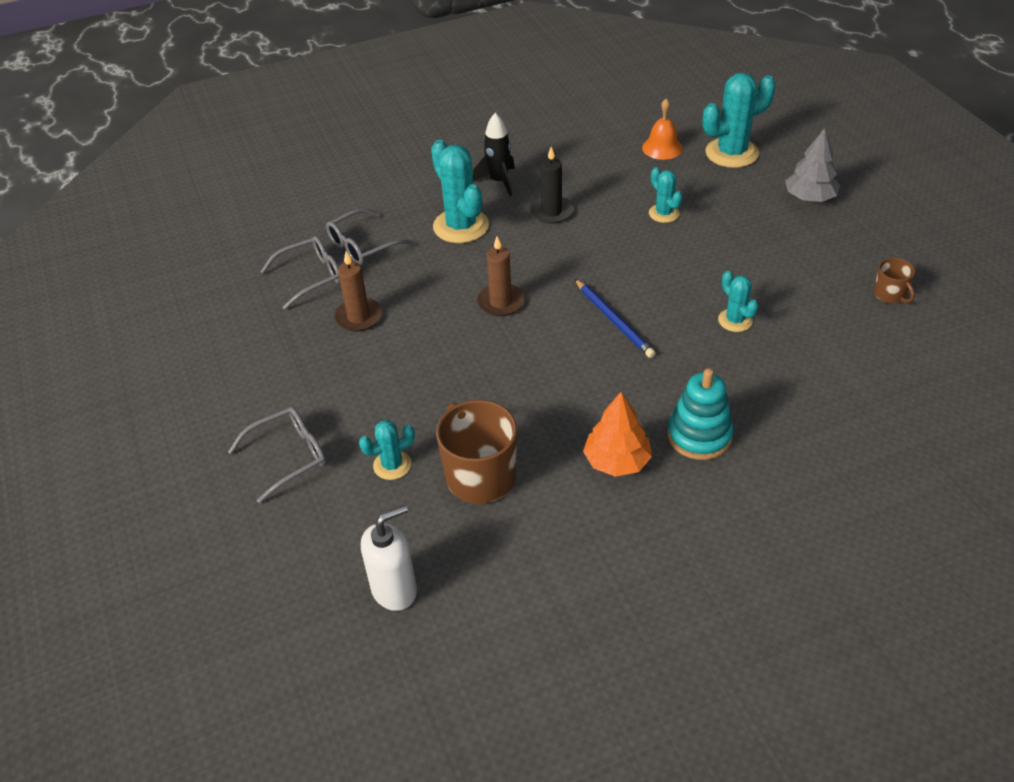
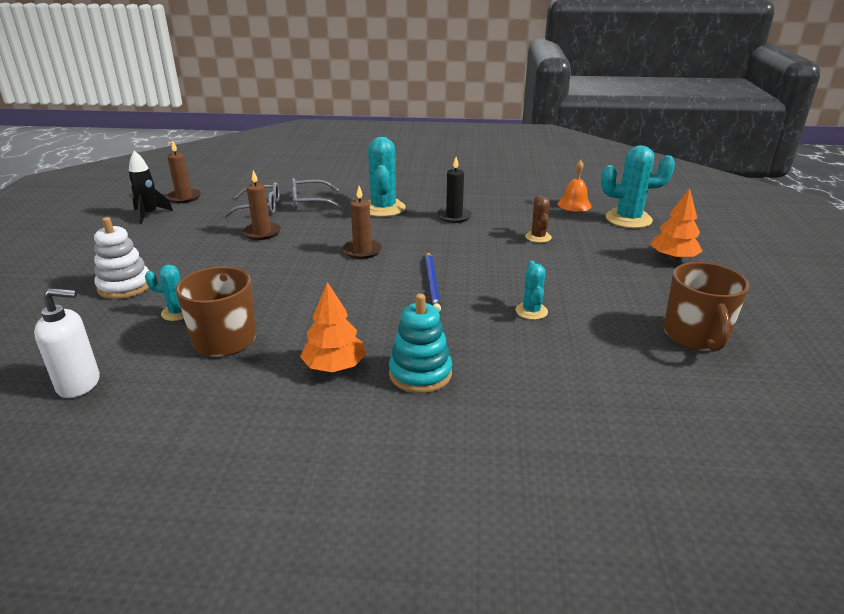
camera: 25 degrees right, 15 degrees down
(191, 294) = (184, 197): none -> brown candle
(289, 457) = (125, 286): grey glasses -> white stacking toy
(499, 181) = (435, 194): black rocket -> black rocket (149, 214)
(664, 213) = (538, 237): turquoise cactus -> brown cactus
(809, 197) = (673, 258): grey tree -> orange tree
(890, 295) = (695, 336): brown mug -> brown mug, size x1.95

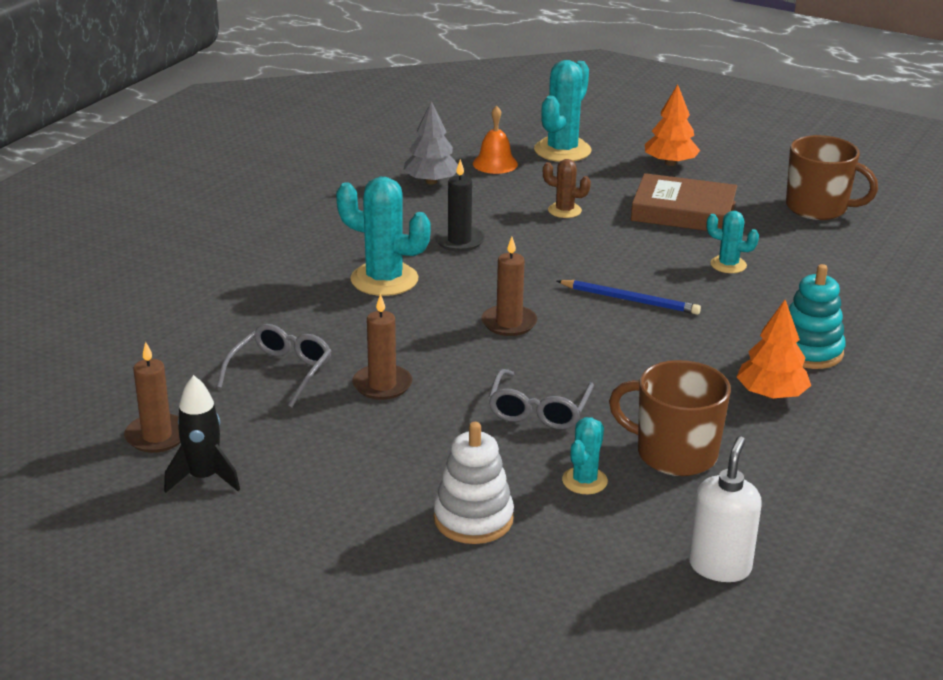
camera: 65 degrees left, 0 degrees up
(310, 202) = (301, 328): grey glasses -> grey glasses (539, 410)
(522, 194) = (431, 182): none -> grey tree
(598, 277) = (683, 211): none -> brown book

